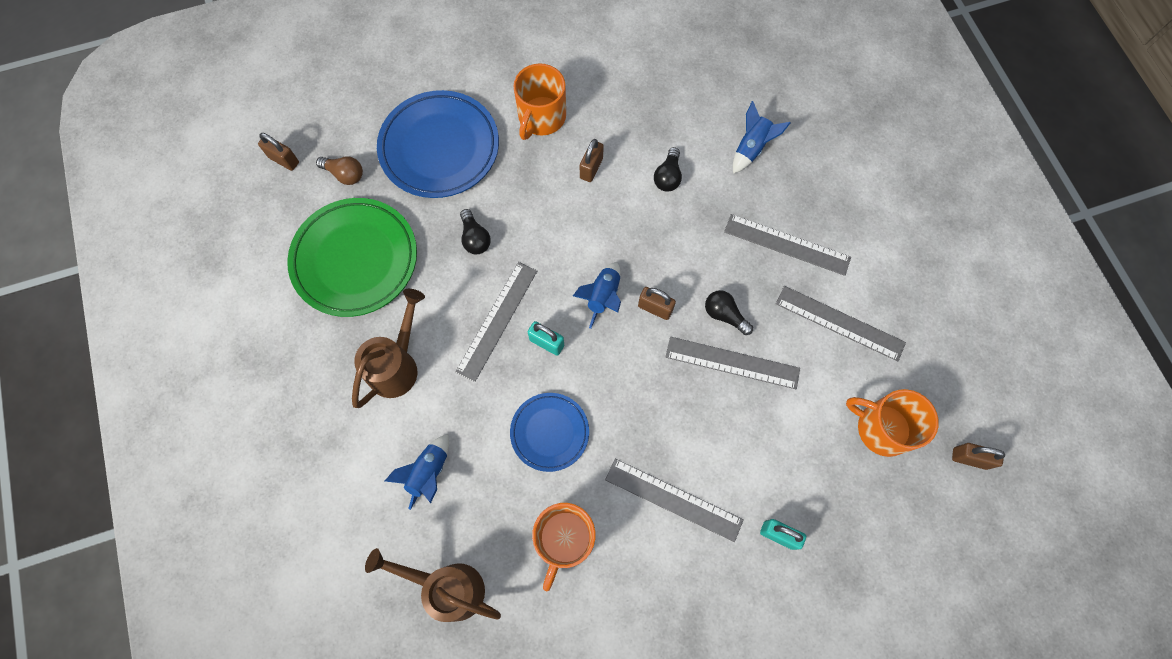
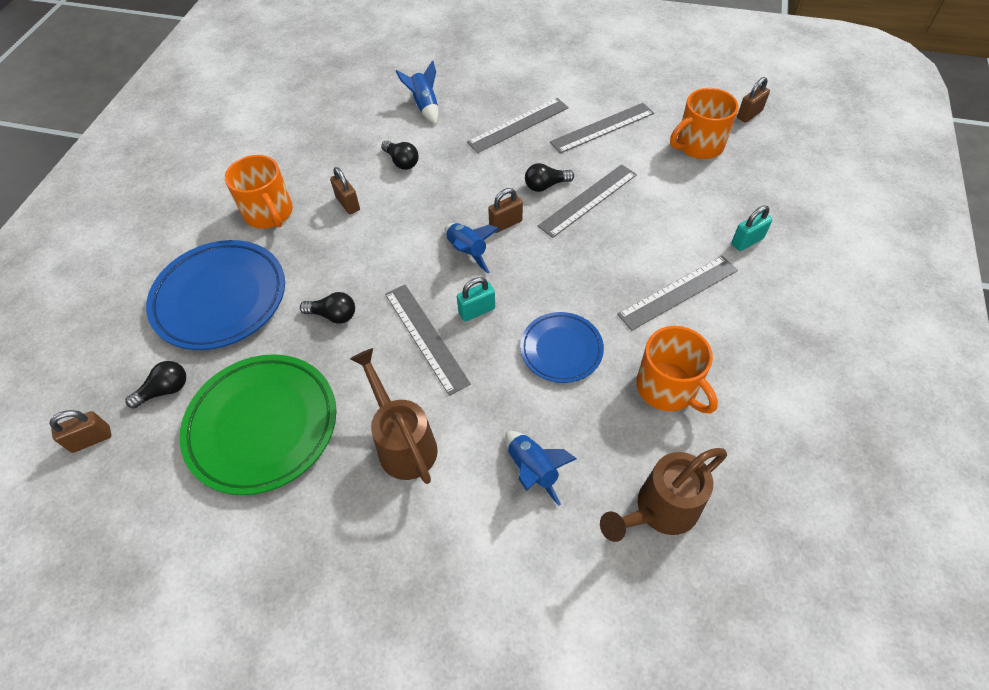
camera: 55 degrees left, 15 degrees down
(345, 174) = (165, 390): brown light bulb -> black light bulb

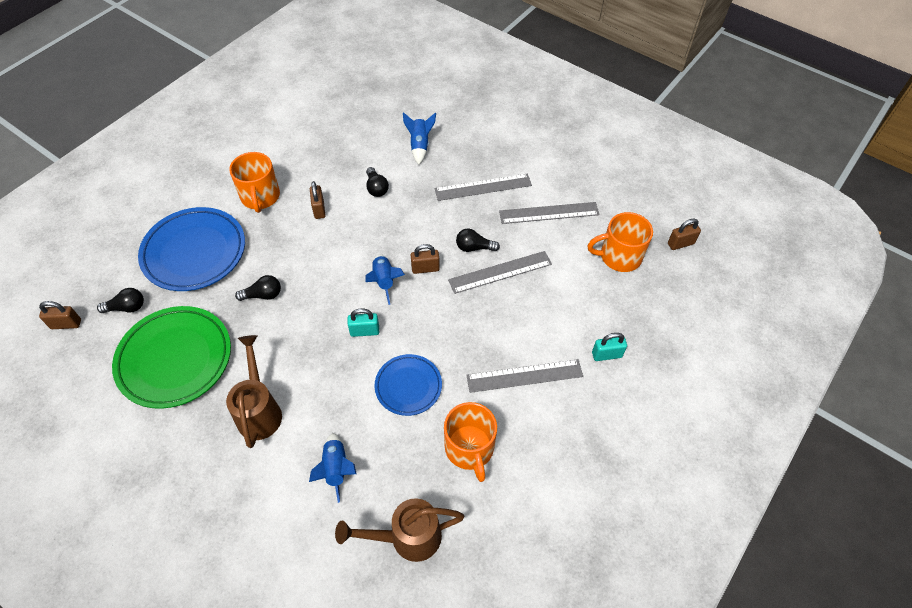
camera: 20 degrees right, 0 degrees up
(333, 315) = (263, 295): black light bulb -> black light bulb turned 45 degrees counterclockwise
(426, 337) = (317, 337): grey ruler -> none

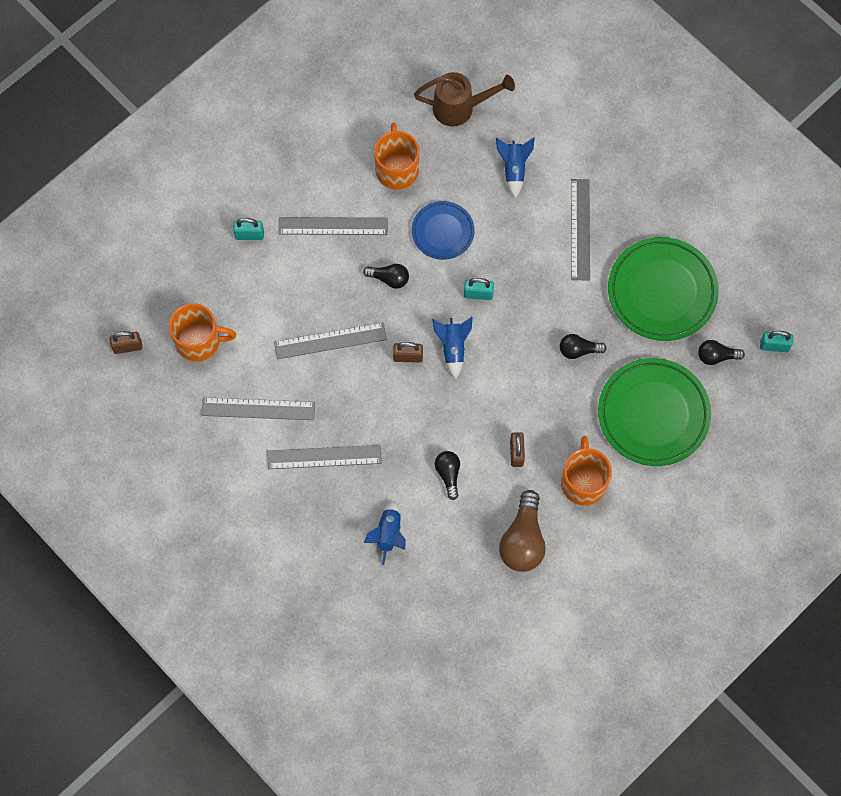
camera: 170 degrees left, 15 degrees up
(66, 324) = (774, 346): brown padlock -> turquoise padlock
(194, 252) = (653, 414): blue plate -> green plate
(259, 411) = (580, 229): brown watering can -> grey ruler
(311, 154) = (523, 540): none -> brown light bulb
(474, 247) = (351, 375): black light bulb -> black light bulb (389, 278)

